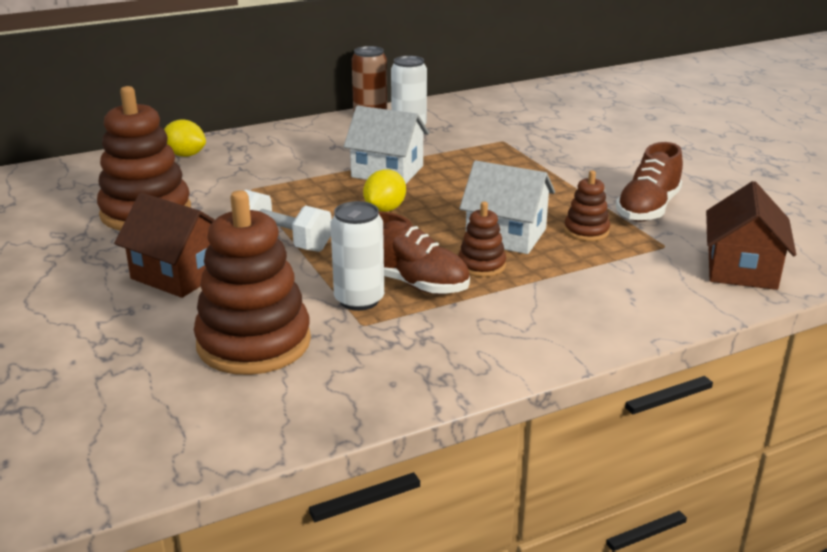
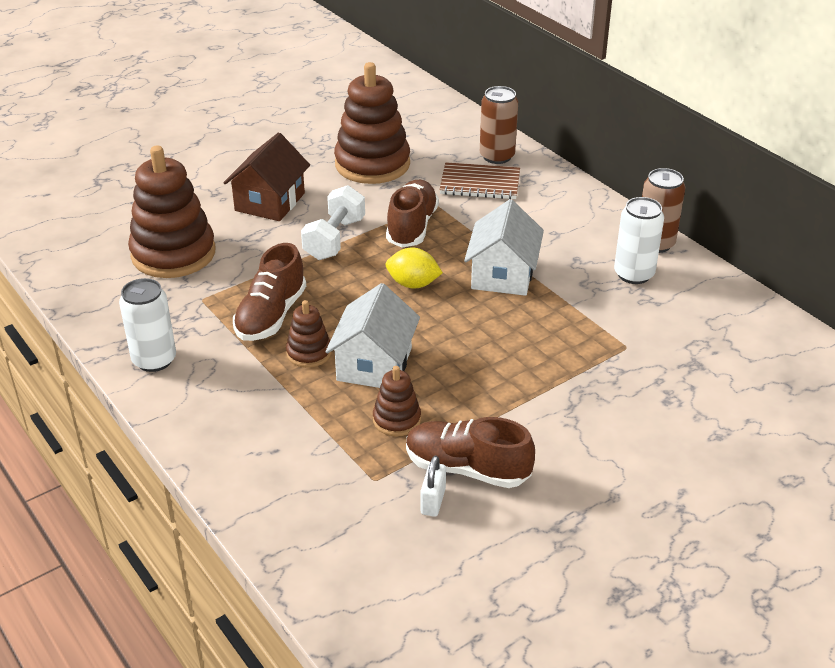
camera: 80 degrees right, 10 degrees up
(185, 155) = (497, 156): yellow lemon -> brown can
(229, 166) = (480, 183): none -> brown notebook
(285, 202) = (412, 227): none -> brown shoe
(359, 300) = (239, 292): white can -> white can (154, 360)
(688, 224) = (433, 501): none -> white padlock
(742, 269) = (330, 539): brown house -> none

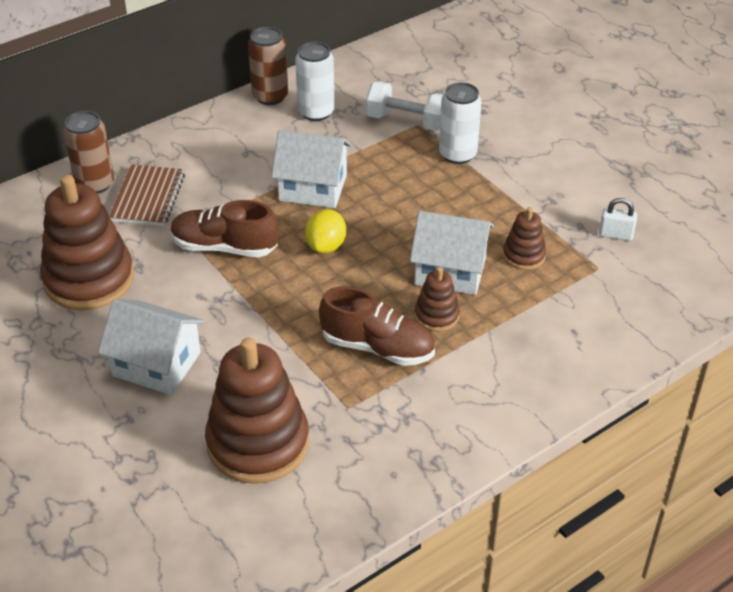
camera: 90 degrees left, 5 degrees up
(154, 360) = (455, 434): white can -> white can (457, 154)
(270, 202) = (156, 364): brown house -> white house
(334, 239) = (241, 305): white dumbbell -> white dumbbell (406, 121)
(467, 469) = (576, 216): brown shoe -> none

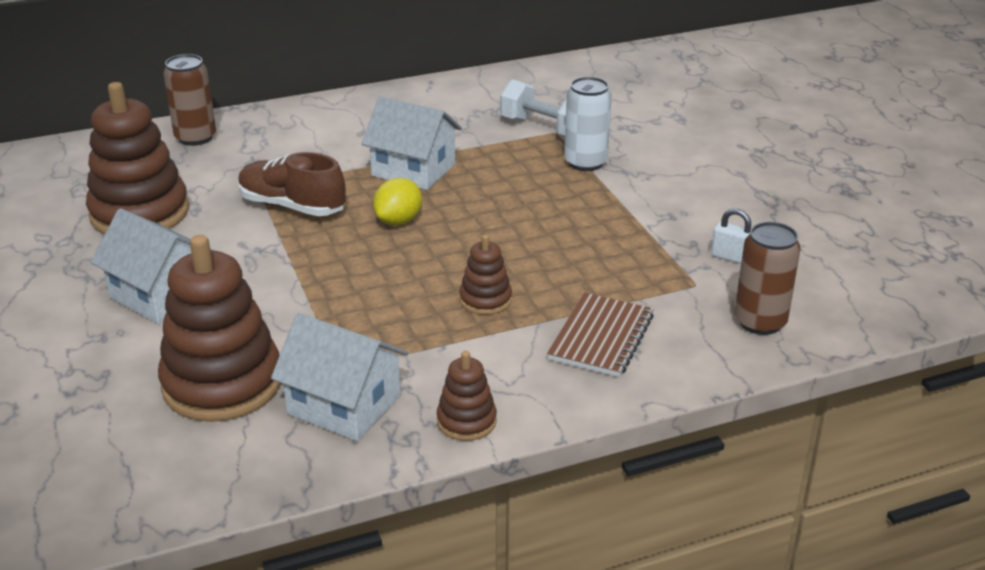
camera: 15 degrees right, 10 degrees down
(148, 198) = (240, 155): brown notebook -> brown notebook (601, 337)
(270, 96) = (413, 91): brown can -> brown can (760, 322)
(316, 112) = (453, 109): white can -> none
(377, 347) = (403, 318): brown shoe -> none
(450, 270) = (523, 262): white house -> white house (344, 405)
(523, 255) = (614, 260): brown stacking toy -> brown stacking toy (466, 421)

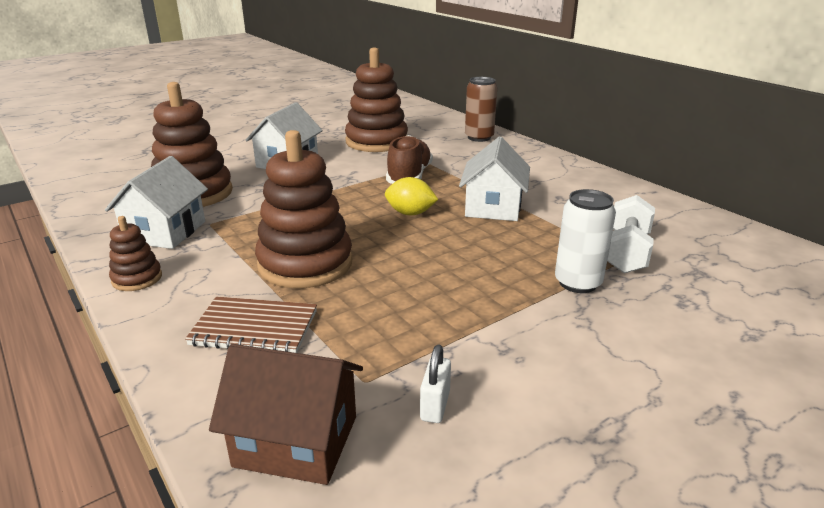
camera: 75 degrees right, 5 degrees down
(485, 300) = (305, 264): brown stacking toy -> brown stacking toy, size x2.06
(760, 322) = (296, 441): brown can -> brown house

